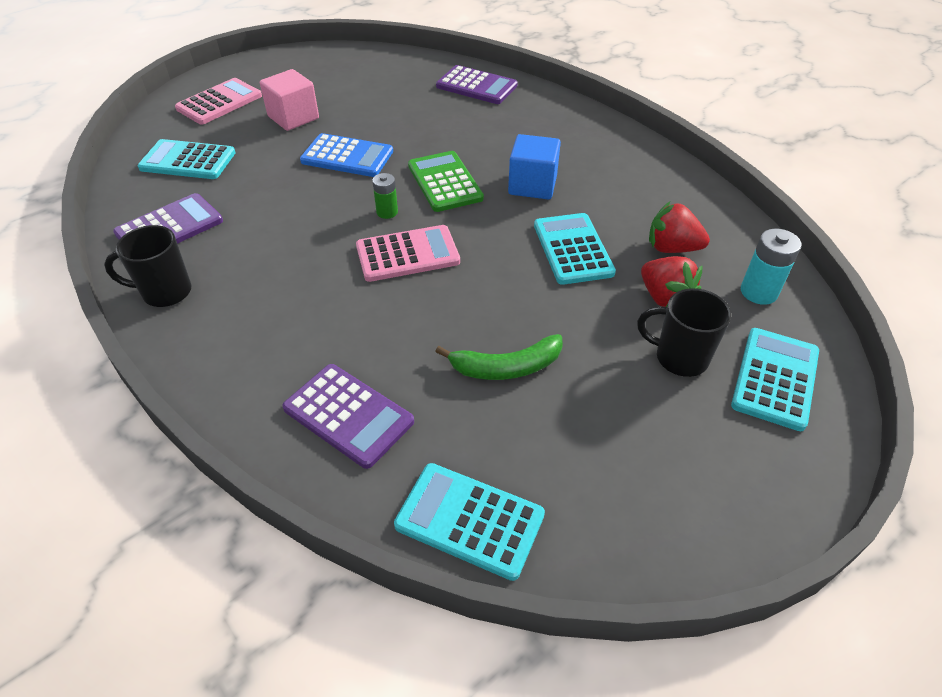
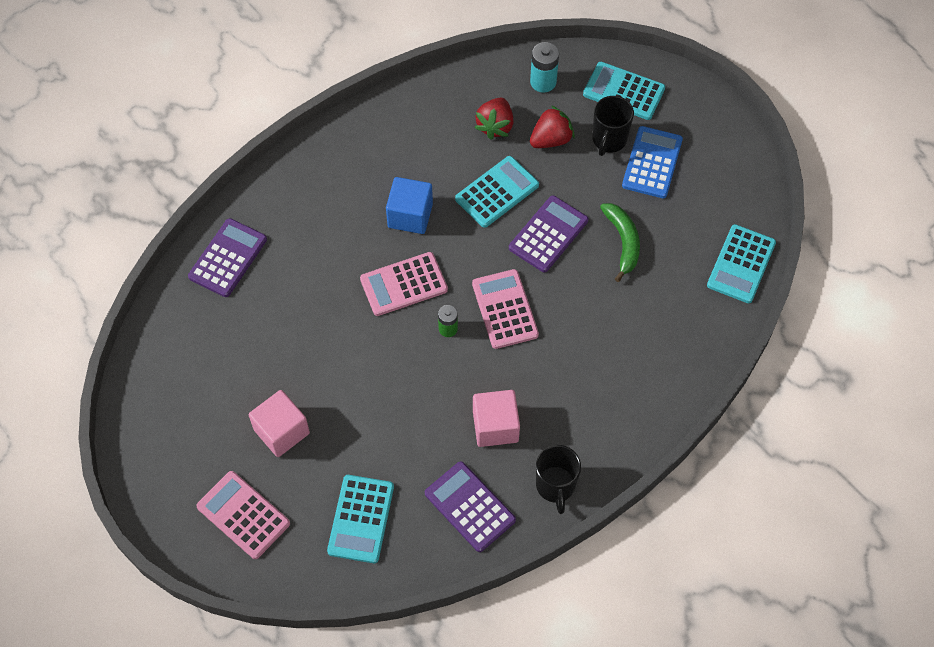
camera: 90 degrees left, 15 degrees up
(258, 246) = (495, 426): none -> pink cube
(347, 156) = (359, 370): blue calculator -> blue calculator (652, 163)
(348, 415) = (670, 336): purple calculator -> purple calculator (548, 234)
(445, 182) = (403, 284): green calculator -> pink calculator
(572, 249) = (497, 192): turquoise calculator -> turquoise calculator turned 150 degrees clockwise

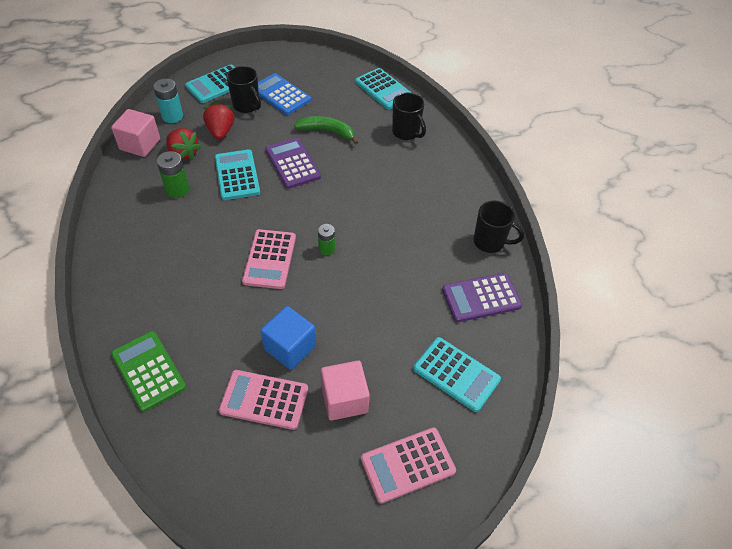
camera: 65 degrees left, 10 degrees down
(228, 258) = (148, 371): purple calculator -> green calculator
(410, 215) = (214, 230): blue cube -> blue cube (290, 347)
(442, 152) = (177, 190): none -> green battery
(495, 426) = (424, 255): pink cube -> pink cube (140, 144)
(505, 309) = (334, 210): pink calculator -> pink calculator (264, 400)
(678, 325) = (406, 132): none -> black mug

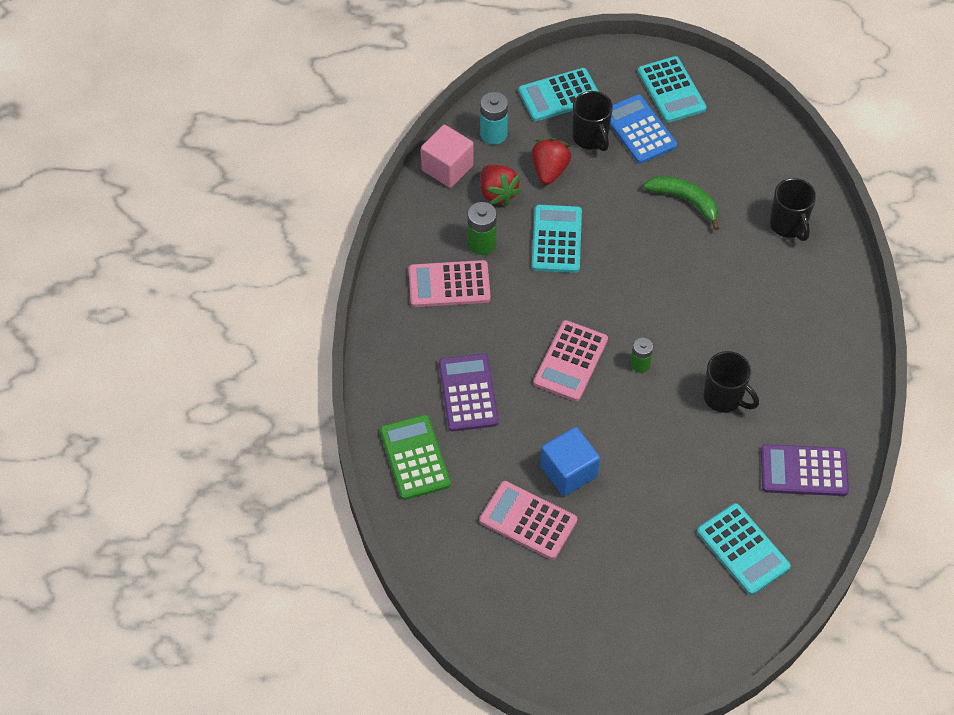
camera: 20 degrees right, 5 degrees up
(292, 163) = (628, 238): purple calculator -> purple calculator (468, 393)
(344, 399) = (612, 543): pink cube -> none
(383, 89) = (779, 150): turquoise calculator -> turquoise calculator (671, 90)
(407, 465) = (659, 626): pink calculator -> pink calculator (449, 284)
(490, 242) = (841, 404): black mug -> black mug (724, 398)

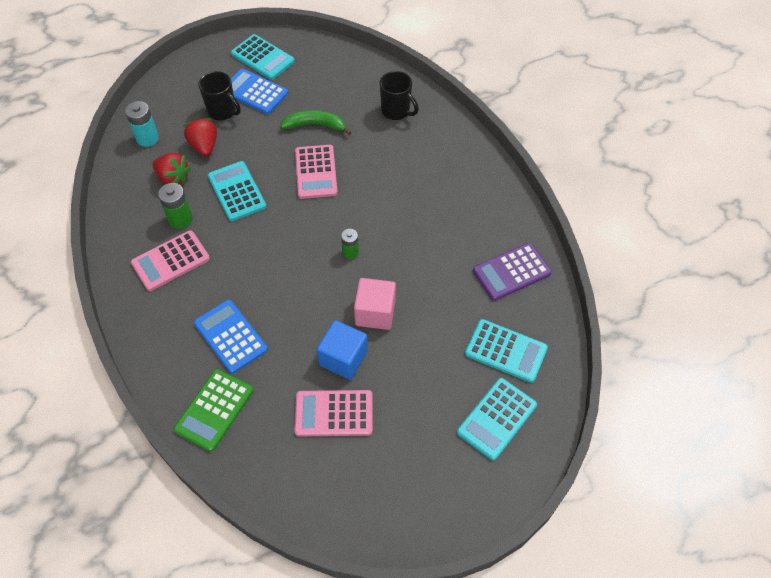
camera: 30 degrees left, 0 degrees up
(415, 457) = (214, 410): green calculator -> green calculator turned 105 degrees counterclockwise
(447, 168) = (124, 177): pink cube -> pink cube (375, 313)
(468, 393) = (230, 336): purple calculator -> blue calculator
(559, 95) = (183, 92): turquoise calculator -> turquoise calculator (496, 418)
(570, 361) = (297, 274): pink calculator -> pink calculator (316, 172)
(724, 398) = (424, 247): black mug -> none

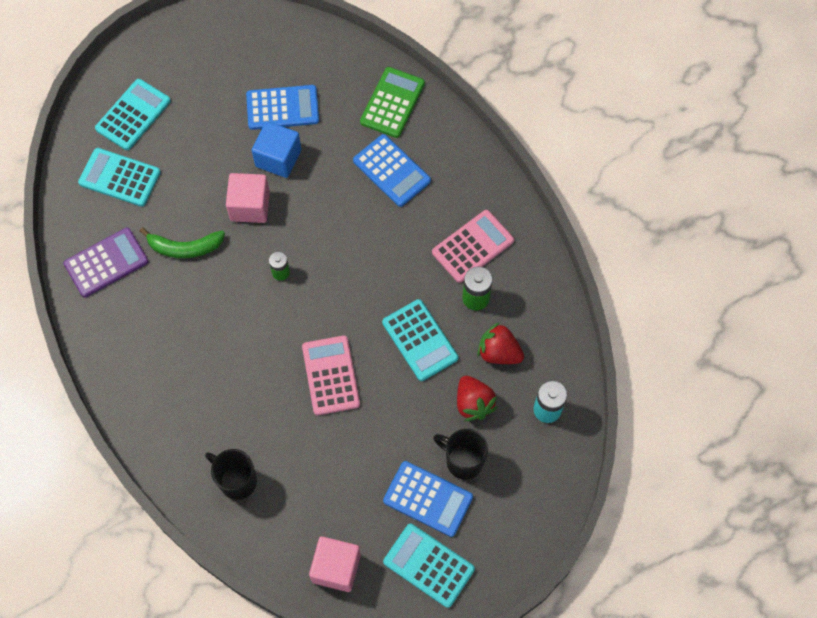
camera: 175 degrees right, 10 degrees up
(315, 125) = (339, 448): green banana -> green banana (185, 247)
(328, 60) = (336, 568): none -> pink cube
(334, 413) = (282, 108): pink calculator -> blue calculator

